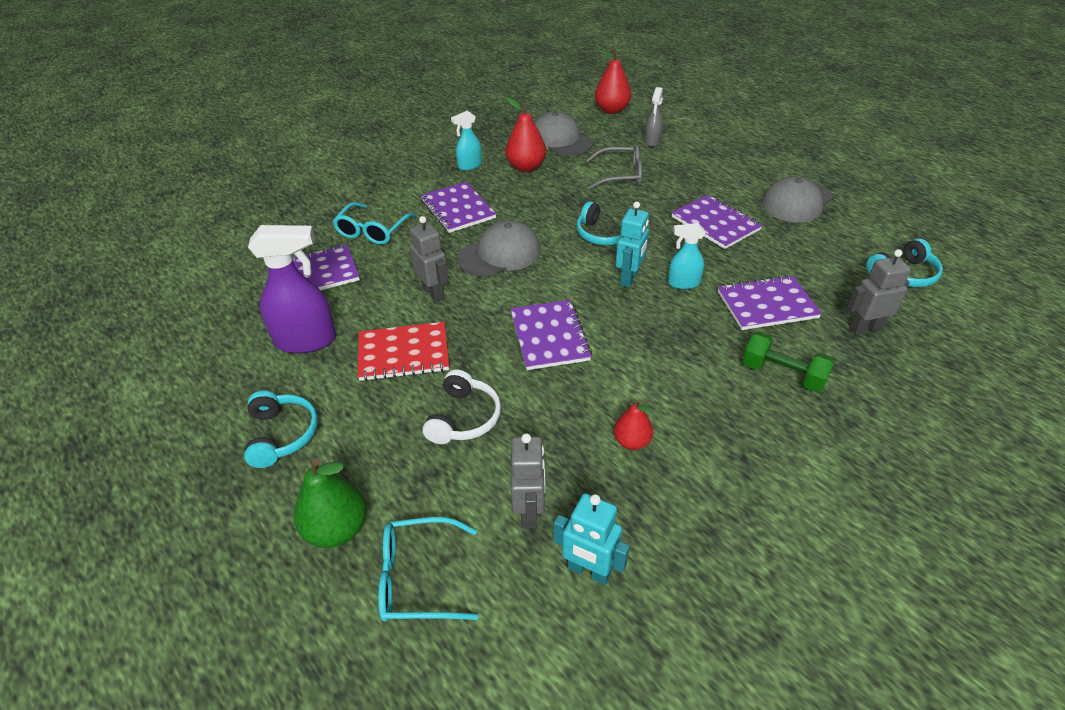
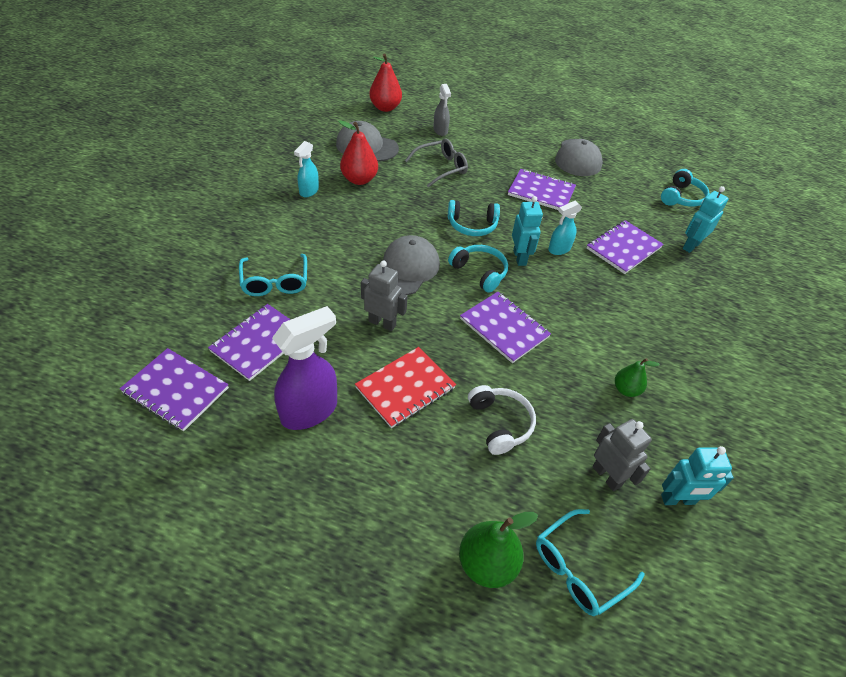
camera: 35 degrees left, 5 degrees up
(282, 435) = (368, 507): turquoise headphones -> turquoise headphones (479, 272)
(457, 209) = (334, 237): purple notebook -> purple notebook (175, 390)
(631, 441) = (626, 390): red pear -> green pear
(783, 374) = (672, 299): green dumbbell -> none
(865, 328) = (691, 246): grey robot -> turquoise robot

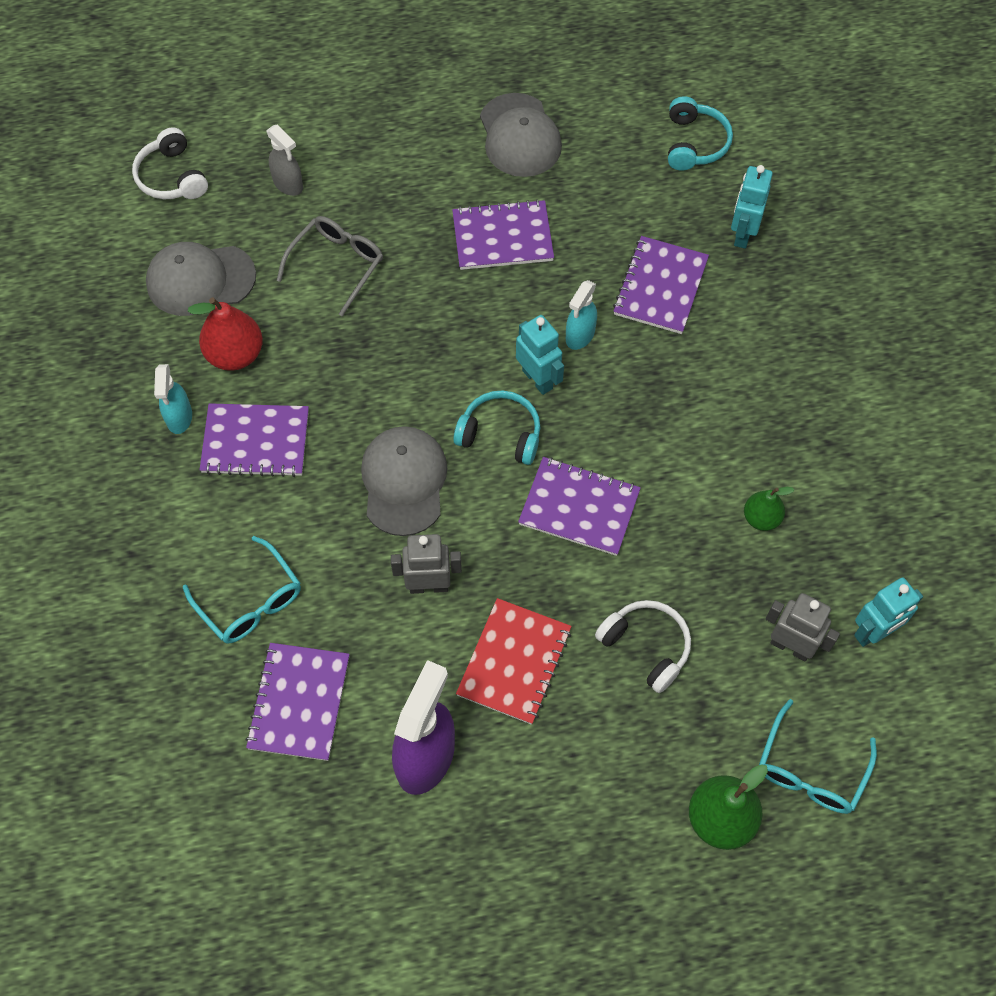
camera: 25 degrees left, 15 degrees up
(175, 390) = (251, 824): purple notebook -> purple notebook (255, 442)
(385, 108) = (172, 177): red pear -> white headphones
(472, 225) = (444, 355): turquoise headphones -> none

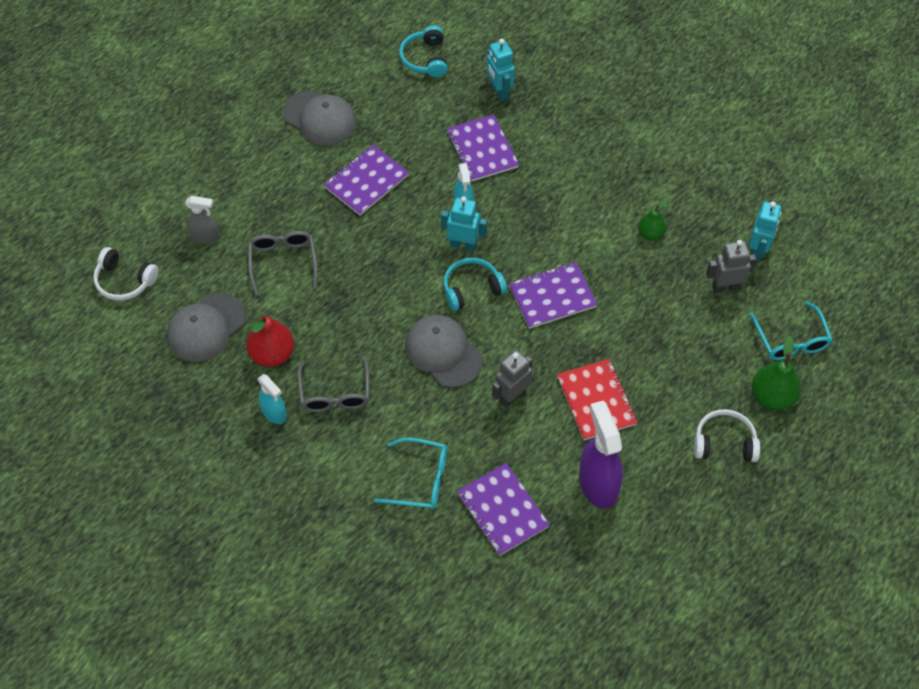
camera: 40 degrees left, 5 degrees down
(255, 442) = (335, 393): purple notebook -> grey glasses
(646, 646) = (655, 341): white headphones -> white headphones (724, 443)
(694, 143) = (425, 59): turquoise headphones -> turquoise headphones turned 150 degrees counterclockwise

